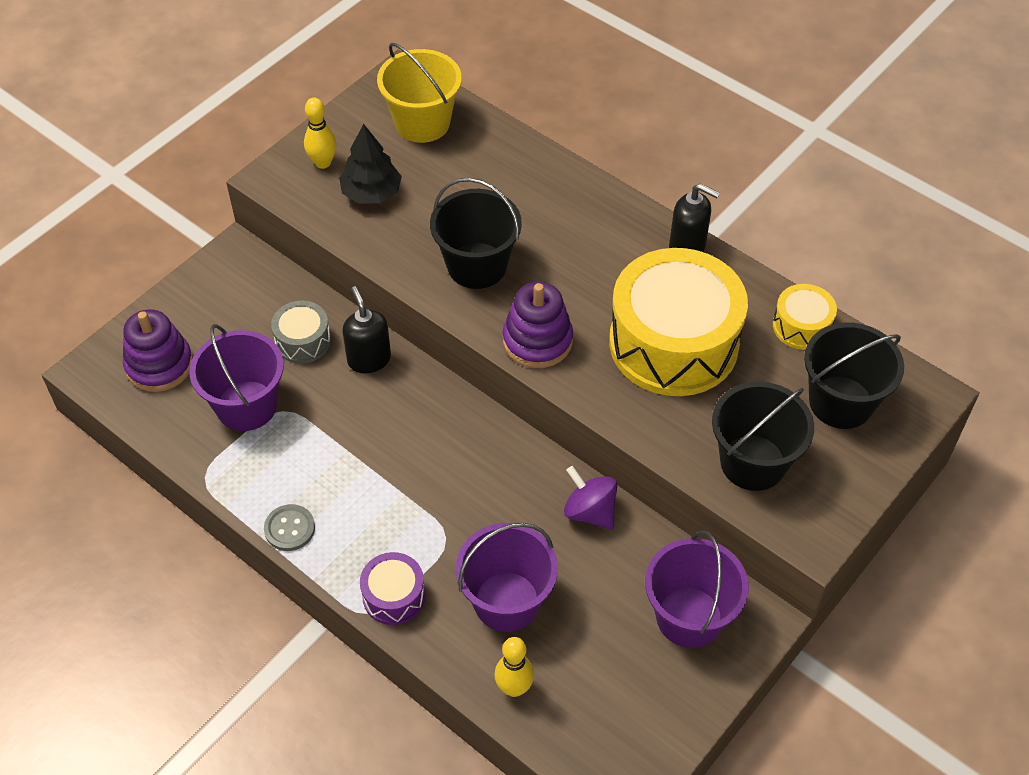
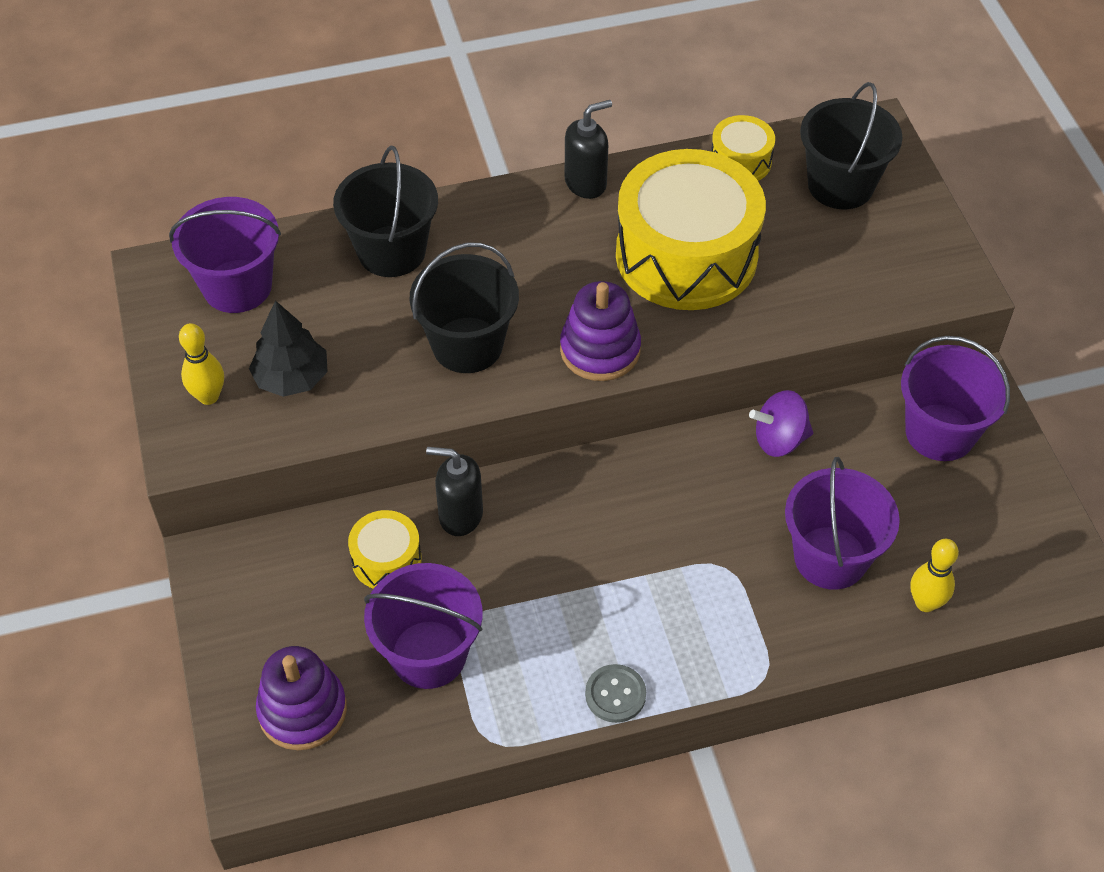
camera: 55 degrees left, 0 degrees up
(303, 341) = (386, 560): grey drum -> yellow drum
(394, 596) = (760, 646): purple drum -> none
(422, 123) = (237, 286): yellow bucket -> purple bucket
(753, 462) = (857, 278): black bucket -> black bucket (391, 251)

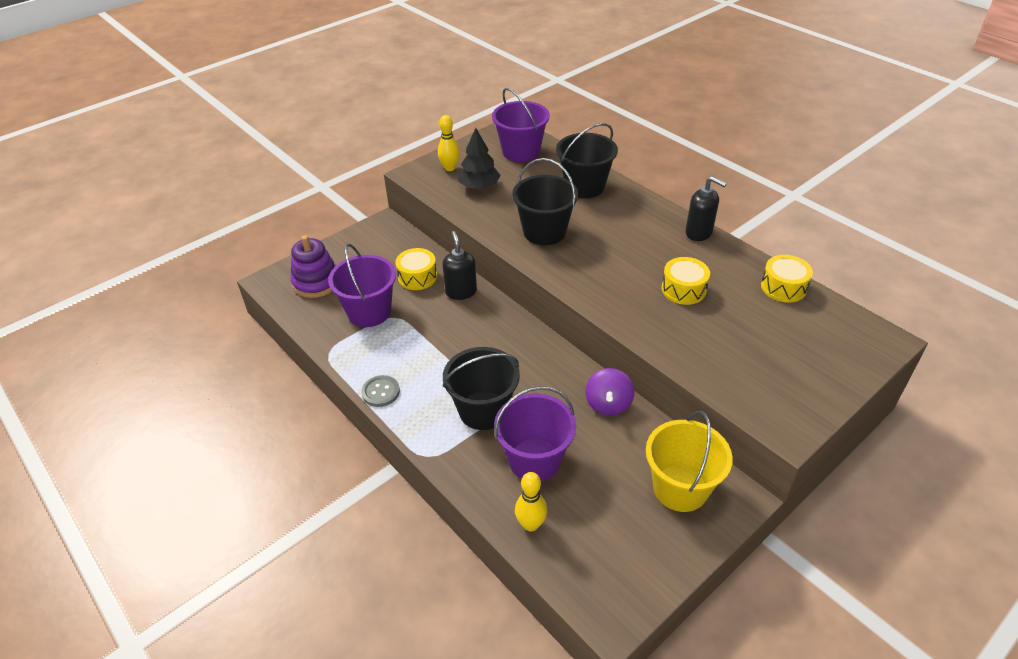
camera: 65 degrees right, 10 degrees down
(600, 350) = (581, 279): purple stacking toy -> none
(686, 255) = (683, 289): yellow drum -> yellow drum, size x0.45
(779, 440) = (608, 404): purple spinning top -> purple spinning top turned 135 degrees counterclockwise
(840, 185) = (813, 339): black bucket -> black bucket (483, 410)
(940, 432) = (680, 488): purple bucket -> yellow bucket

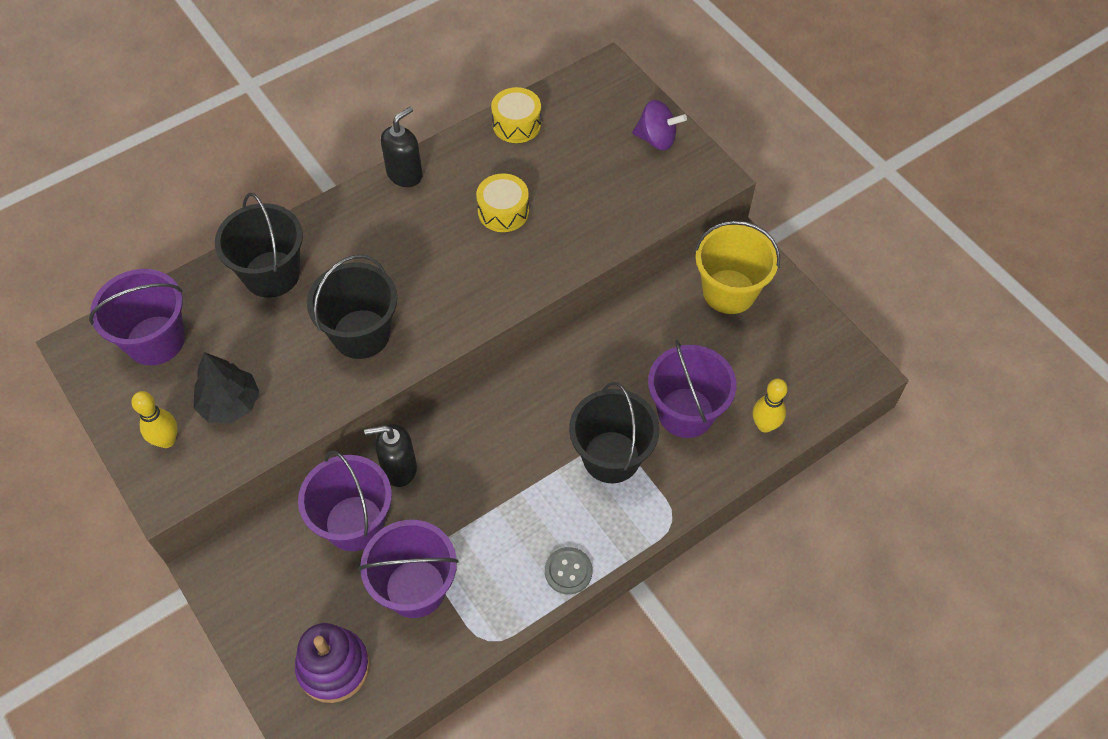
camera: 85 degrees left, 15 degrees up
(417, 277) = (354, 523): yellow drum -> purple bucket
(608, 404) = (616, 333): purple spinning top -> purple spinning top (656, 139)

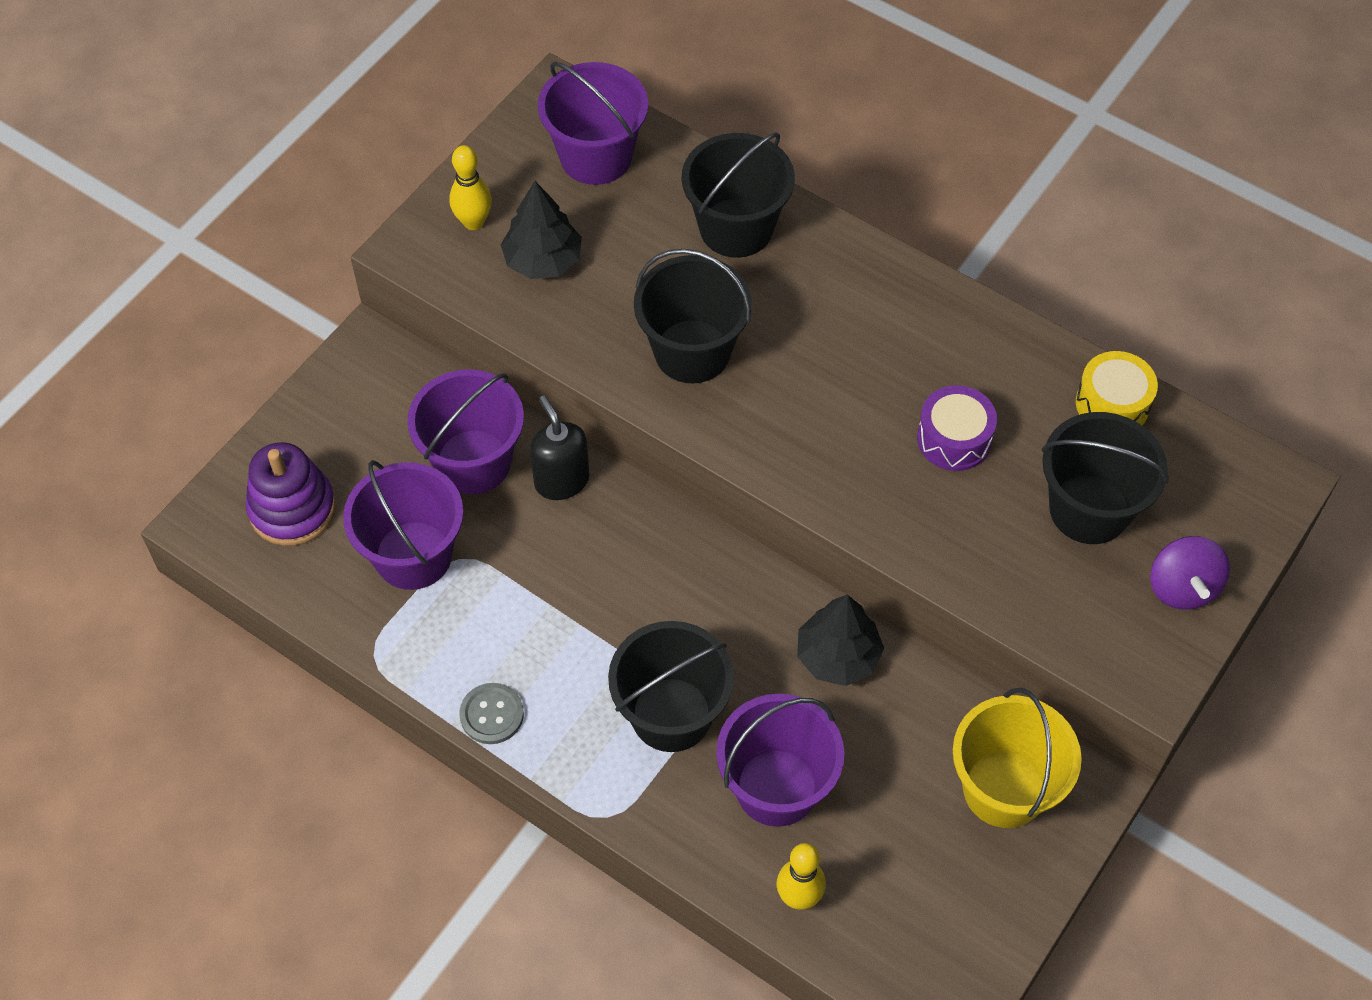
camera: 70 degrees right, 0 degrees up
(405, 174) = (957, 307): black soap dispenser -> none
(503, 211) = (954, 439): yellow drum -> purple drum
(585, 163) = (1089, 509): none -> black bucket
(606, 347) = (837, 656): none -> black tree

